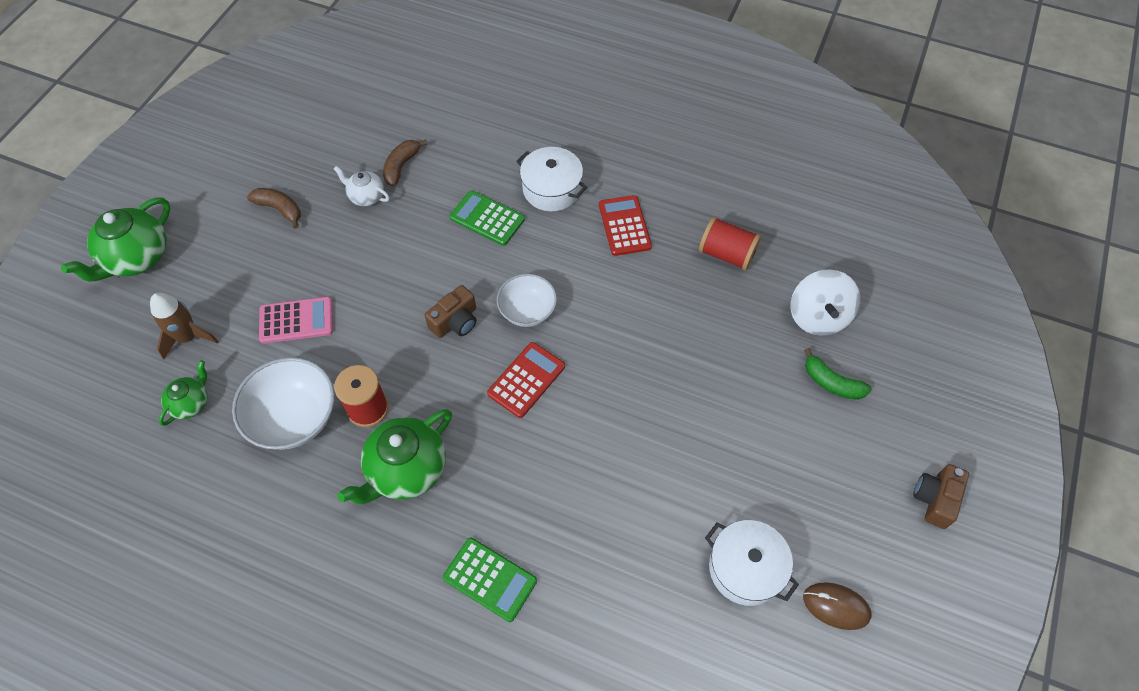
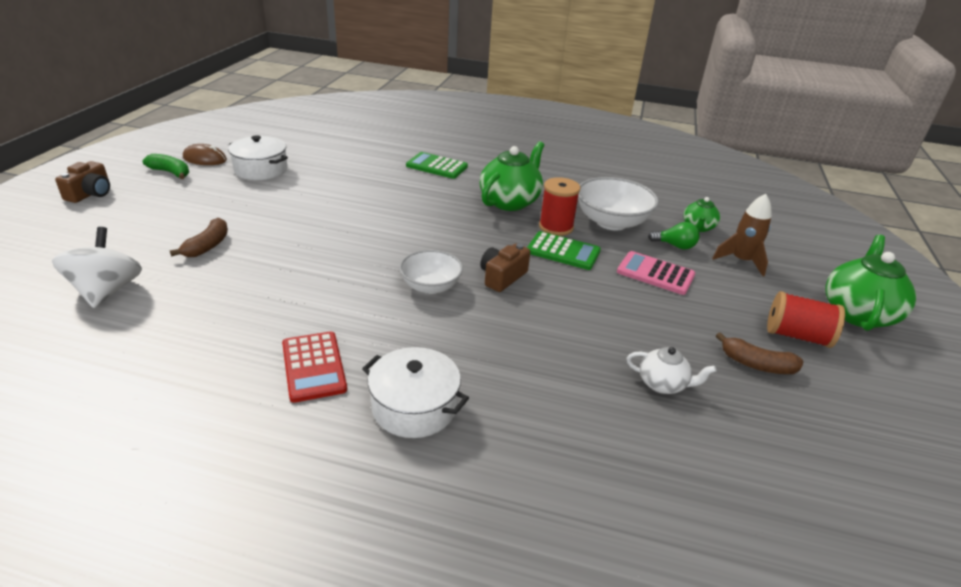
camera: 170 degrees right, 25 degrees down
(244, 367) = (675, 246): none -> green light bulb
(296, 320) = (655, 274): pink calculator -> pink calculator turned 45 degrees clockwise
(401, 166) = (640, 426): brown banana -> brown banana (207, 246)
(487, 218) = (496, 366): green calculator -> green calculator (563, 251)
(526, 380) = (425, 244): red calculator -> none
(726, 254) = (185, 342): red spool -> red spool (796, 335)
(831, 383) = (129, 247): green banana -> green banana (170, 172)

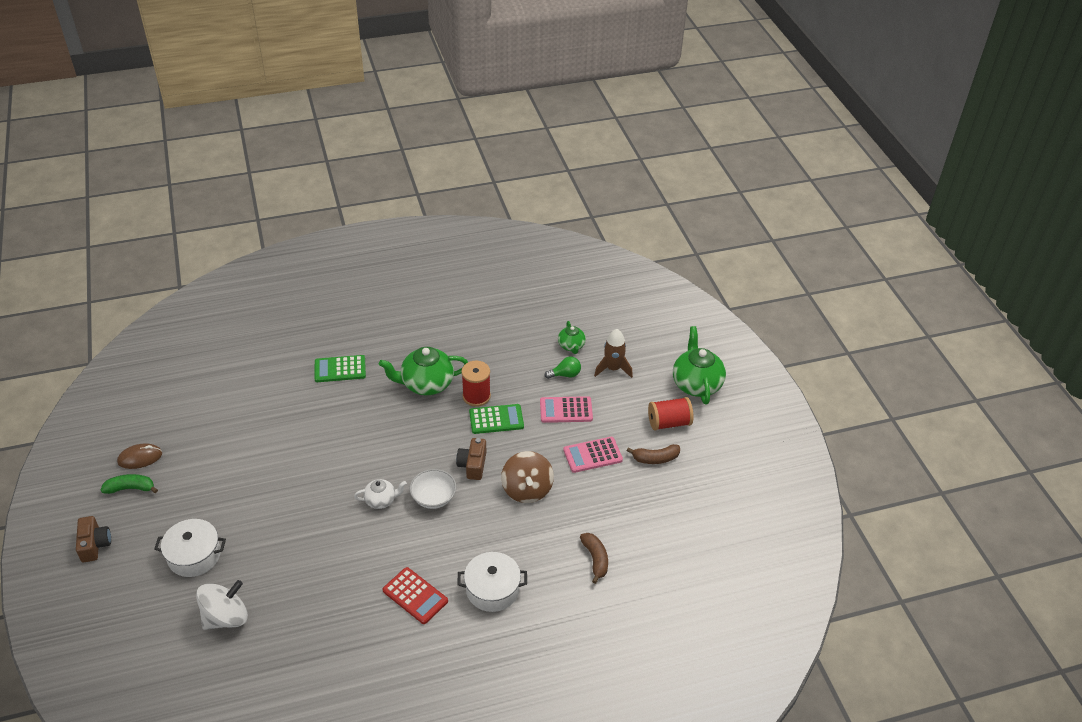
camera: 30 degrees left, 10 degrees up
(107, 291) = (226, 617): white spinning top -> white spinning top turned 90 degrees clockwise
(207, 246) = (249, 544): brown banana -> brown banana (595, 559)
(261, 169) = (202, 446): white pot -> white pot (194, 555)
(510, 201) = (426, 384): green teapot -> green teapot turned 105 degrees counterclockwise
(550, 324) = (527, 489): none -> brown spinning top
(611, 222) = (511, 370): white bowl -> none
(663, 384) = (612, 501): white teapot -> white teapot (381, 500)
(664, 326) = (592, 455): none -> pink calculator

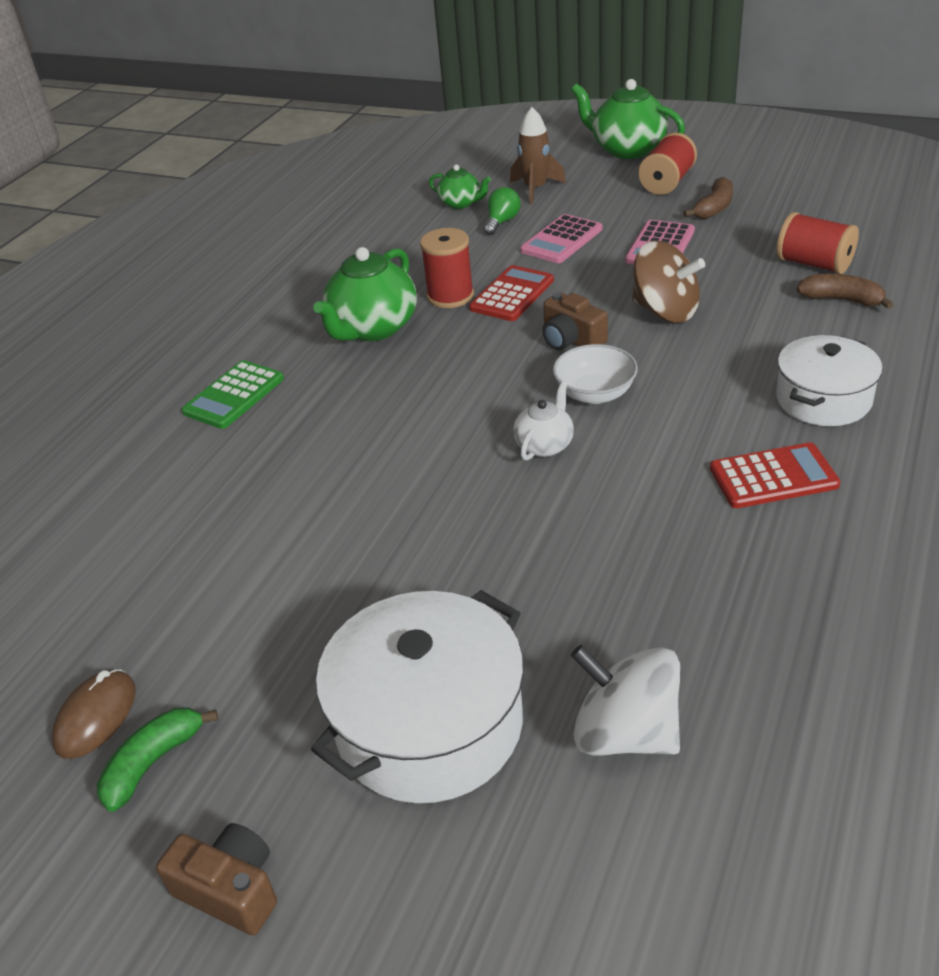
camera: 45 degrees left, 5 degrees down
(194, 555) = (429, 724): white pot -> white pot, size x1.53
(226, 617) = (626, 733): white spinning top -> white spinning top turned 60 degrees counterclockwise
(496, 419) = (512, 294): green calculator -> red calculator
(625, 531) = (814, 264): none -> red spool

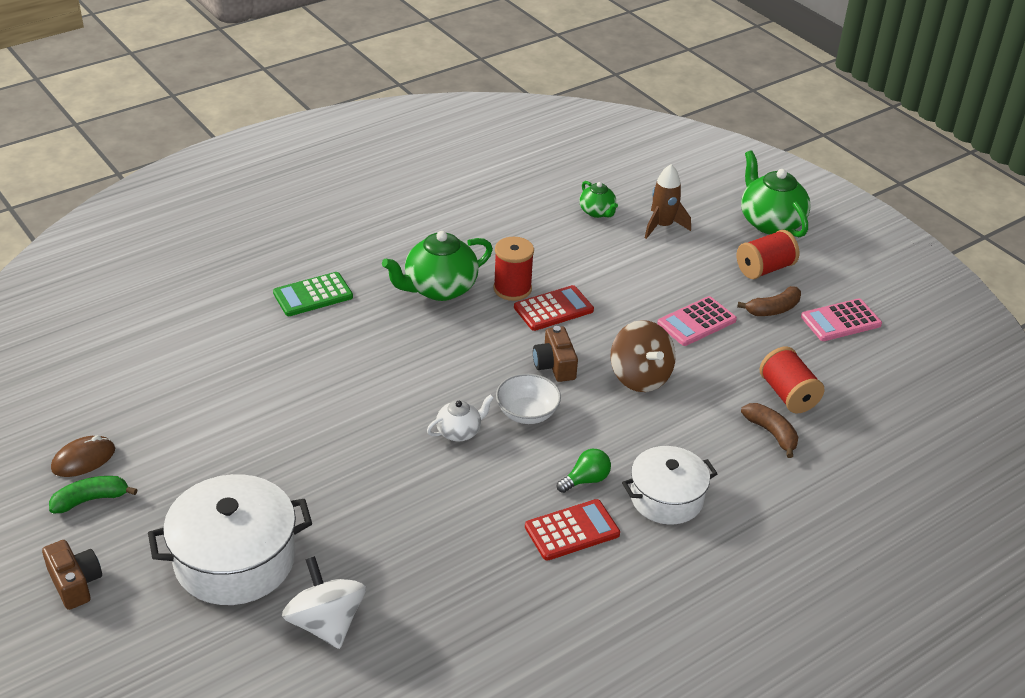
camera: 25 degrees right, 0 degrees up
(502, 222) = (609, 243): green light bulb -> green light bulb (586, 480)
(562, 240) = (633, 281): pink calculator -> pink calculator (840, 321)
(773, 477) = (572, 530): red calculator -> red calculator turned 45 degrees counterclockwise

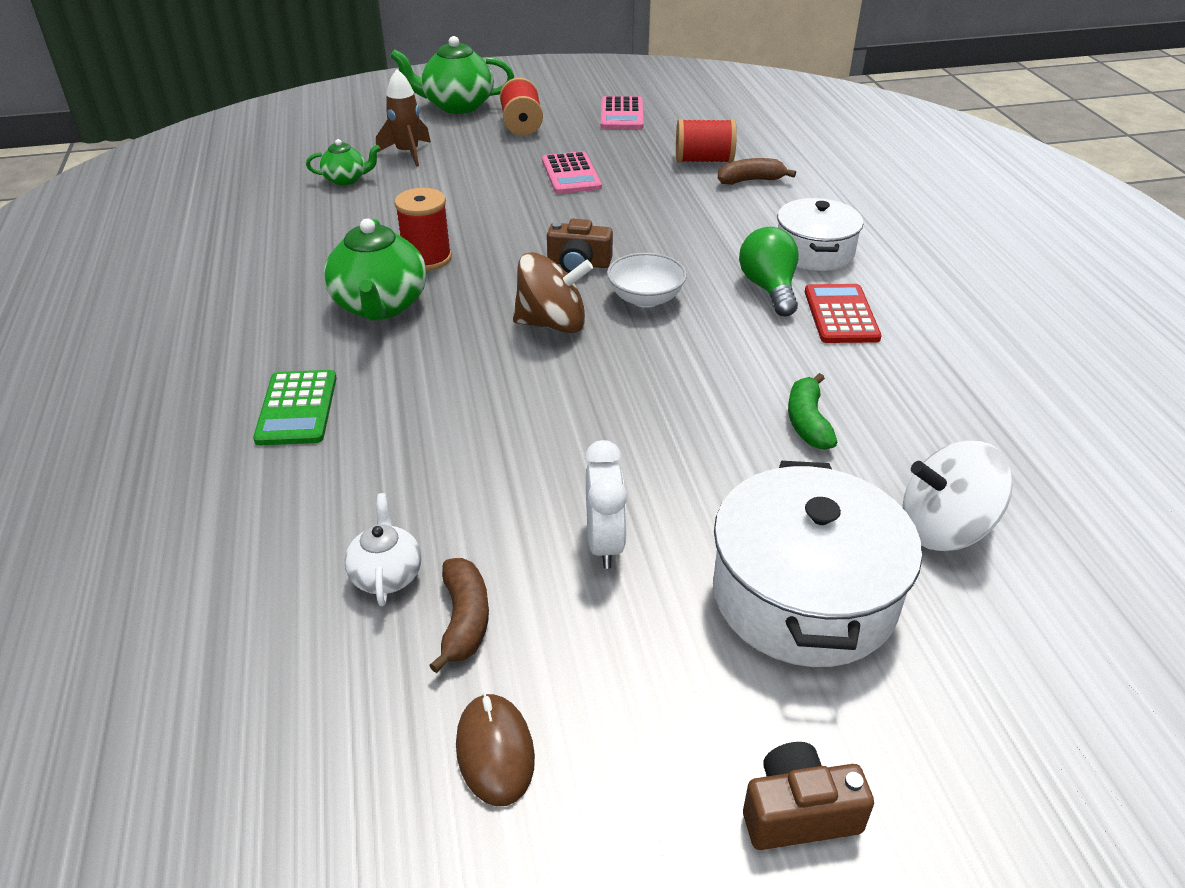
camera: 65 degrees left, 0 degrees up
(91, 500) = (604, 756): green banana -> green banana (807, 422)
(246, 460) = (604, 543): none -> white clock
(459, 432) = (650, 350): white teapot -> white teapot (387, 575)
(553, 309) = (484, 242): red calculator -> none
(586, 480) = (769, 288): green light bulb -> green light bulb, size x1.50
(640, 377) = (631, 222): brown spinning top -> brown spinning top (552, 324)
(773, 309) = (582, 136): brown banana -> brown banana (464, 620)

